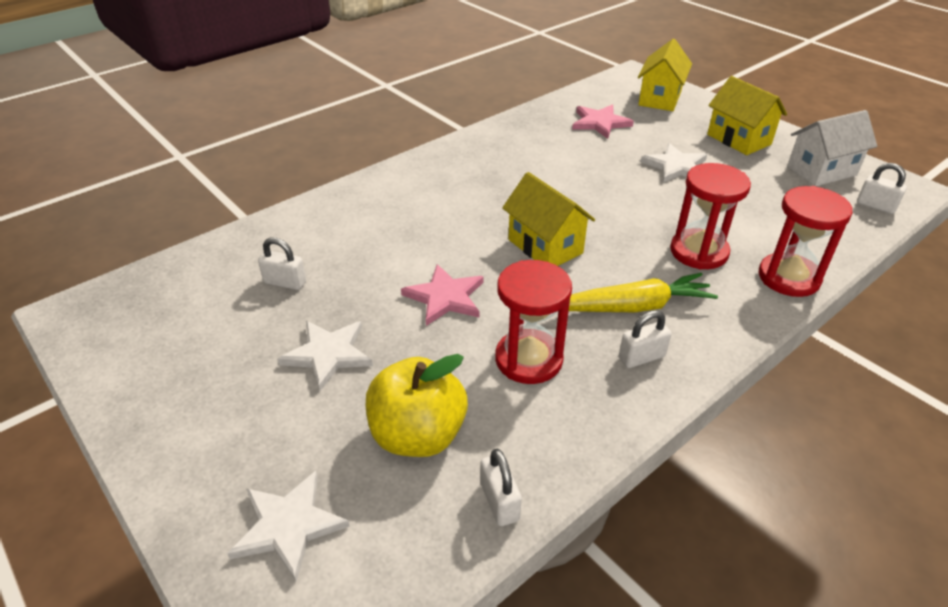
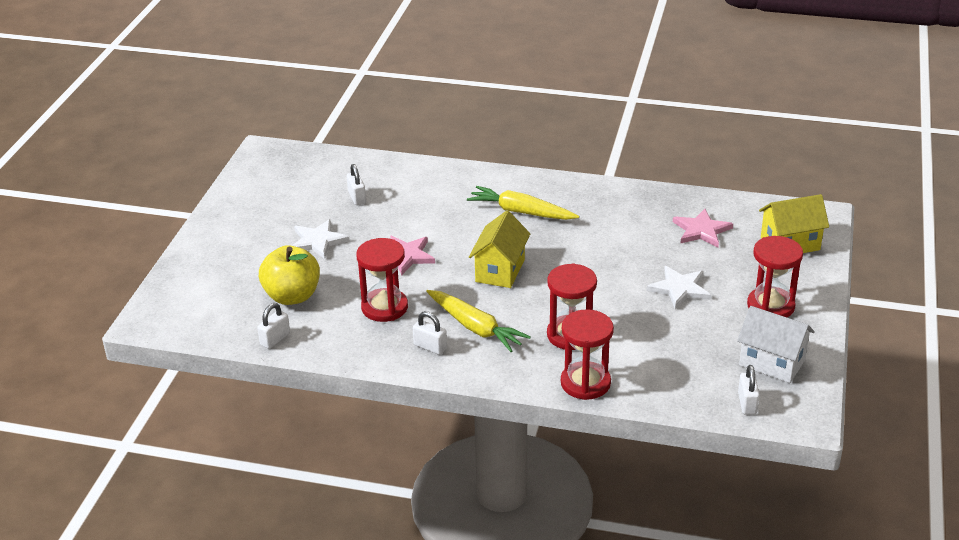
camera: 55 degrees right, 5 degrees down
(288, 525) = (206, 286): white star -> none
(460, 192) = (521, 212): none -> yellow carrot
(739, 139) = (770, 306): yellow house -> red hourglass

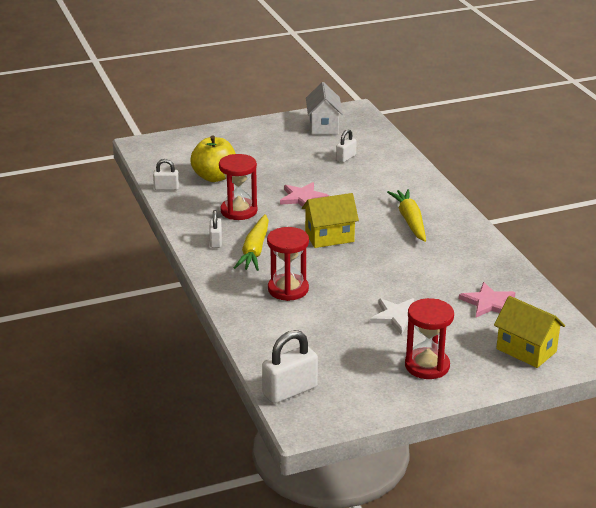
camera: 55 degrees right, 5 degrees down
(318, 241) = (281, 163): white star -> none
(585, 383) = (240, 313): red hourglass -> none
(747, 403) = (290, 391): white padlock -> white padlock, size x1.71
(772, 363) = (353, 388): white house -> white house (323, 126)

